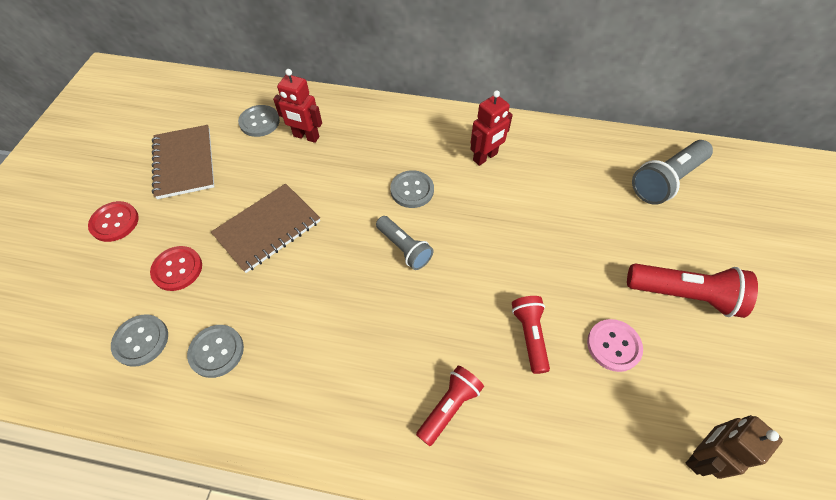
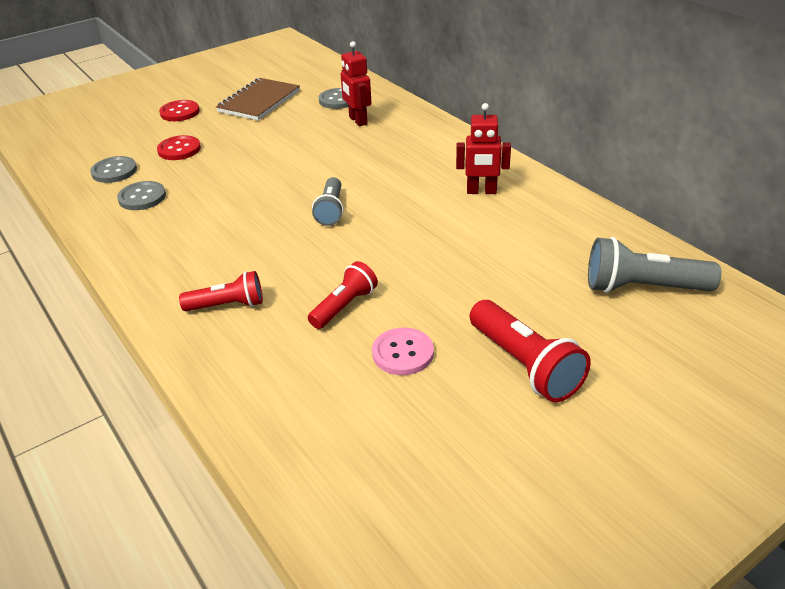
camera: 45 degrees right, 20 degrees down
(268, 229) = (258, 156): brown notebook -> none
(412, 190) = (388, 183): grey button -> none
(700, 456) = (364, 459): brown robot -> none

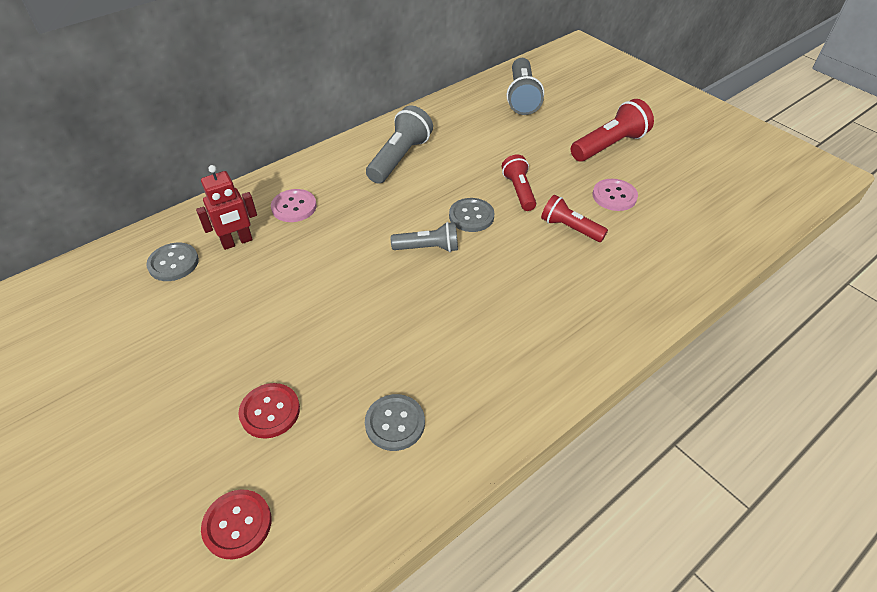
camera: 95 degrees left, 10 degrees up
(114, 171) = (320, 480): grey button -> grey button (471, 216)
(180, 112) = (143, 440): red button -> red button (237, 524)
(227, 305) = (585, 301): red flashlight -> red flashlight (519, 191)
(259, 101) = (144, 344): brown notebook -> none
(401, 140) = (294, 207): none -> pink button
(481, 191) = (400, 158): red robot -> grey flashlight

